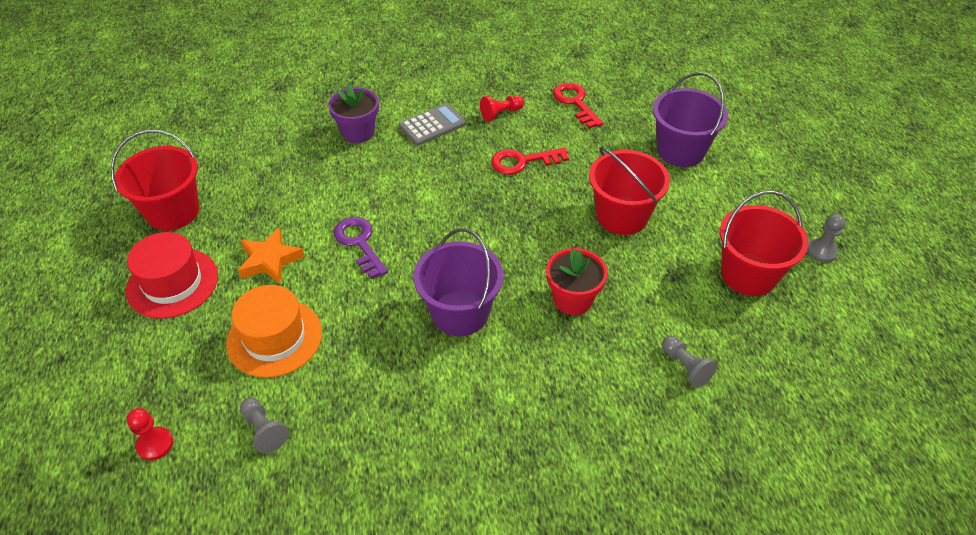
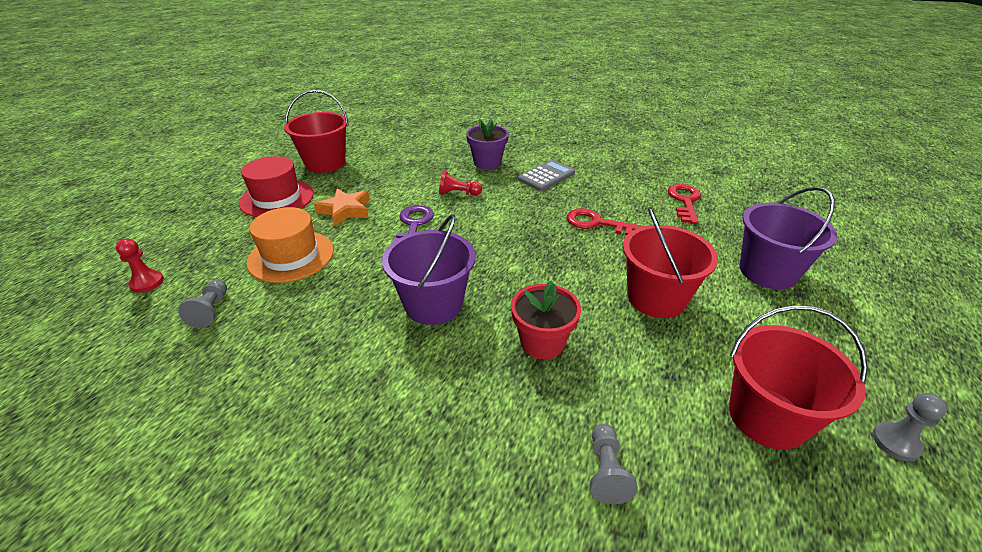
camera: 35 degrees right, 10 degrees down
(432, 125) = (546, 176): grey calculator -> grey calculator turned 45 degrees counterclockwise
(501, 113) = (609, 187): red pawn -> red pawn (458, 193)

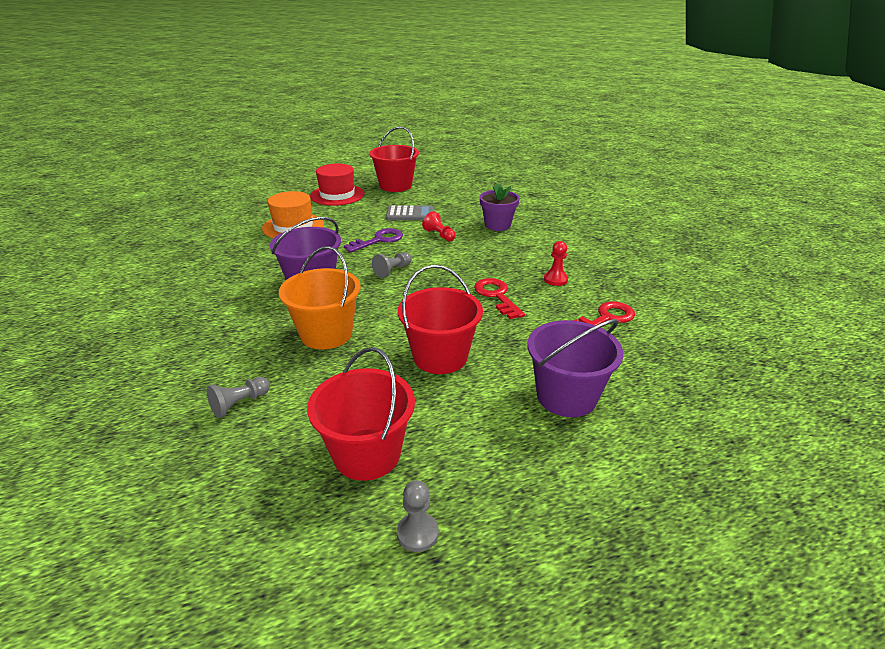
camera: 45 degrees right, 5 degrees down
(147, 282) = (222, 210): red pawn -> red pawn (555, 279)
(211, 310) = (223, 234): grey pawn -> grey pawn (392, 270)
(345, 210) = (358, 216): orange star -> none
(542, 342) = (326, 334): red flower pot -> orange bucket
(546, 176) = (523, 251): grey calculator -> grey calculator (410, 214)

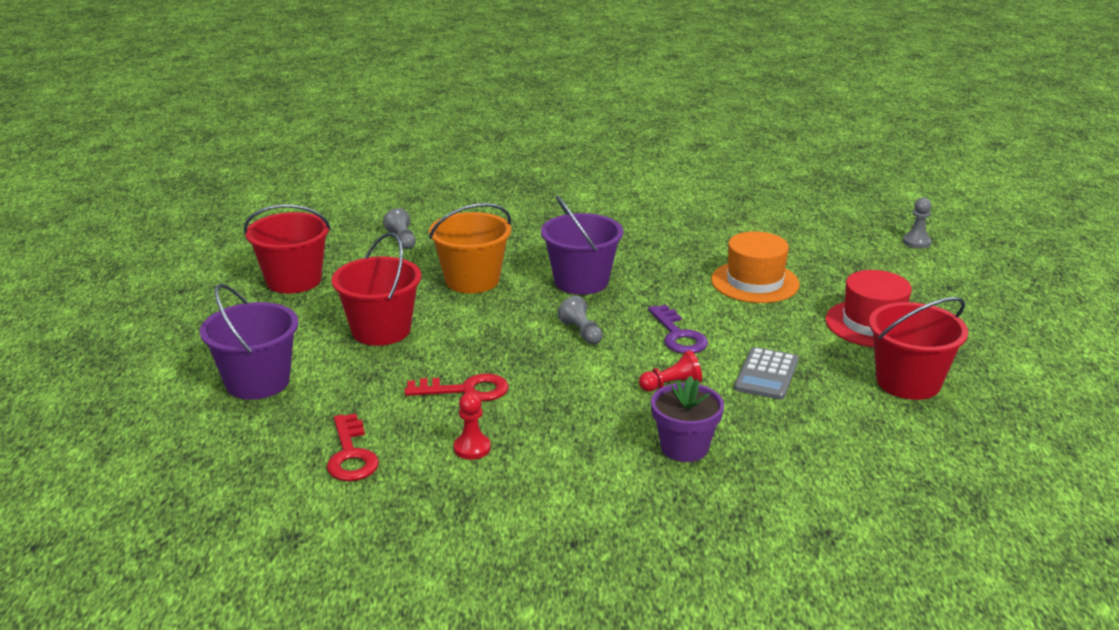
camera: 110 degrees right, 5 degrees down
(417, 533) = (205, 288): grey pawn -> grey pawn (916, 242)

